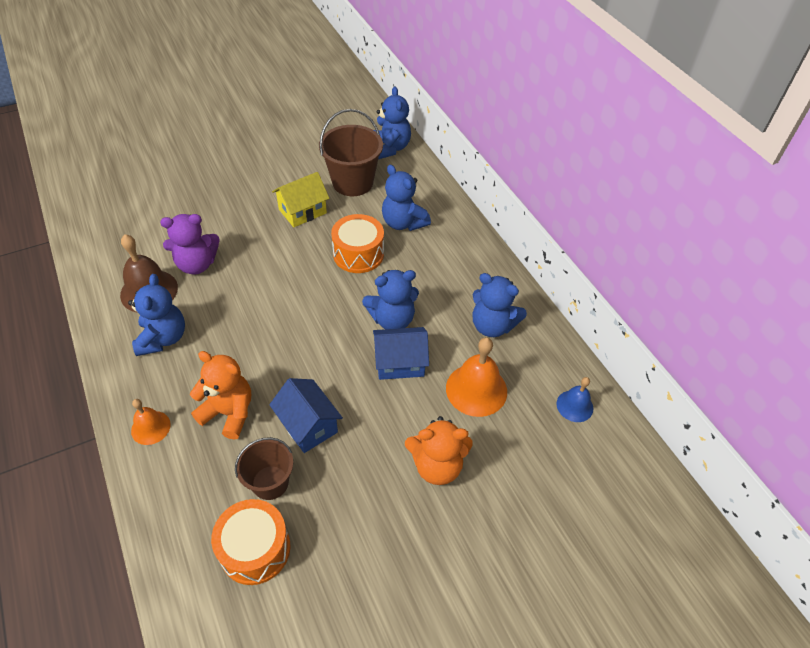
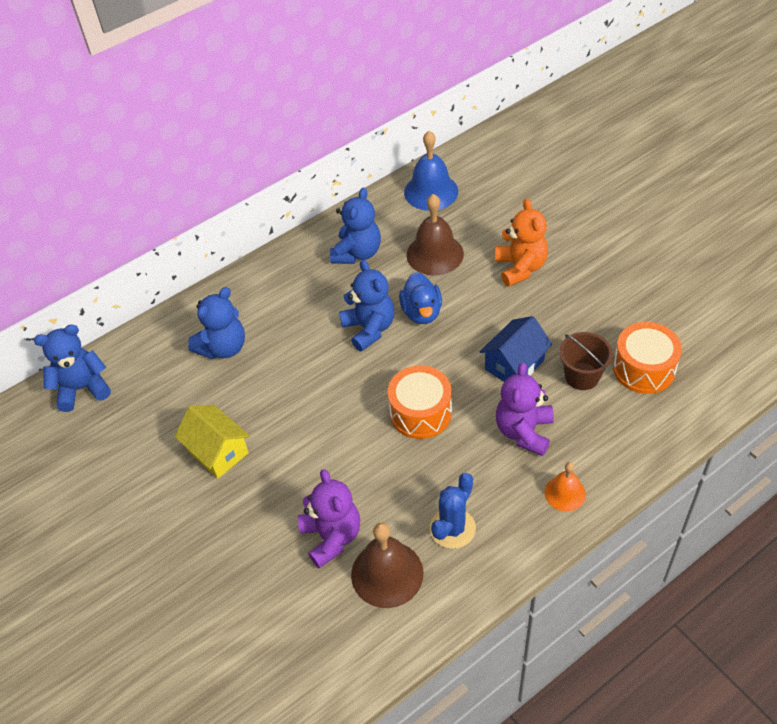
camera: 95 degrees left, 0 degrees up
(163, 338) = (452, 528): blue teddy bear -> blue cactus
(229, 413) = (524, 431): orange teddy bear -> purple teddy bear
(352, 182) = (156, 412): brown bucket -> none
(358, 254) = (282, 378): orange drum -> orange drum (420, 412)
(400, 362) = (421, 312): blue house -> blue duck
(476, 389) = (435, 254): orange bell -> brown bell
(574, 406) = (431, 191): blue bell -> blue bell, size x1.70

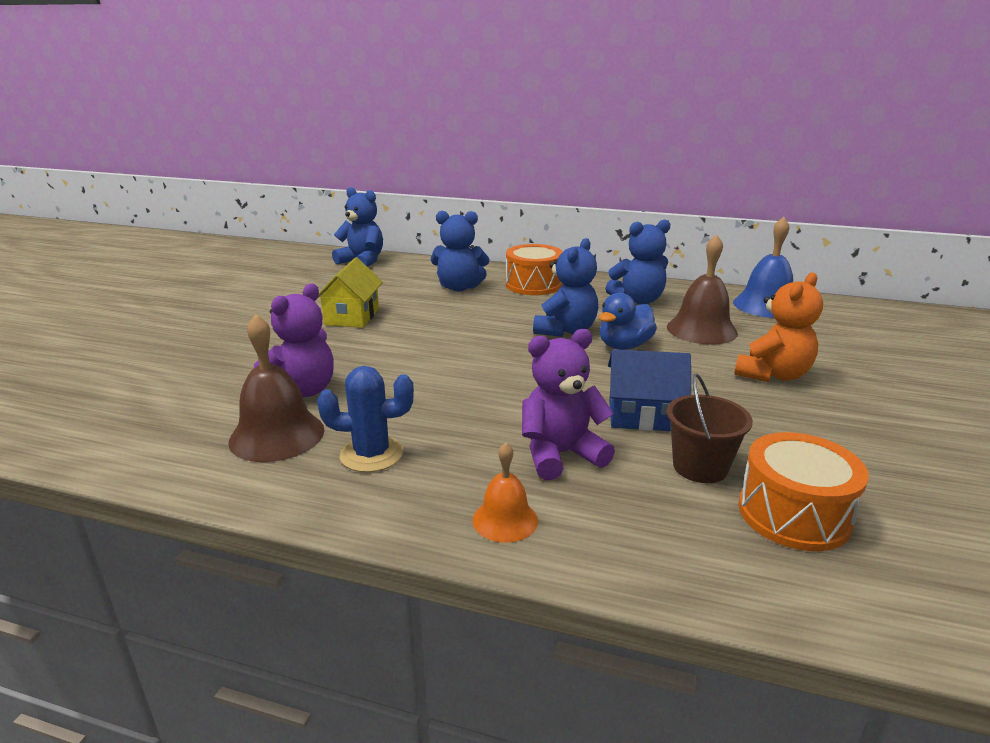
camera: 50 degrees right, 25 degrees down
(420, 412) = (504, 385): orange drum -> orange drum (533, 285)

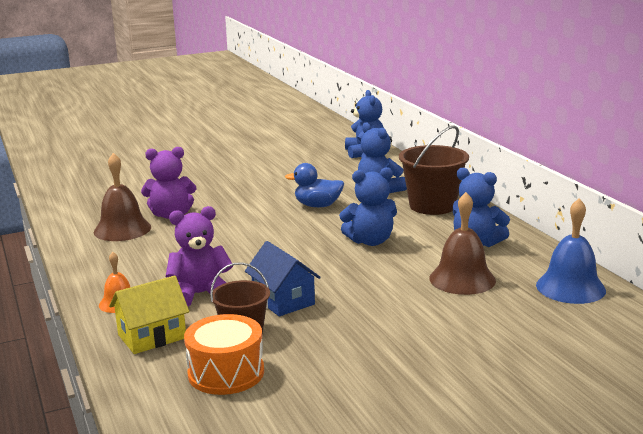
camera: 50 degrees right, 5 degrees down
(352, 317) = (277, 186): yellow house -> yellow house (152, 336)
(371, 454) = (134, 254): blue cactus -> none
(533, 285) = (432, 206): orange drum -> brown bucket
(560, 454) = (200, 294): purple teddy bear -> purple teddy bear turned 45 degrees counterclockwise
(624, 346) = (379, 265): blue duck -> blue duck (317, 206)
(772, 375) = (422, 323): orange teddy bear -> none

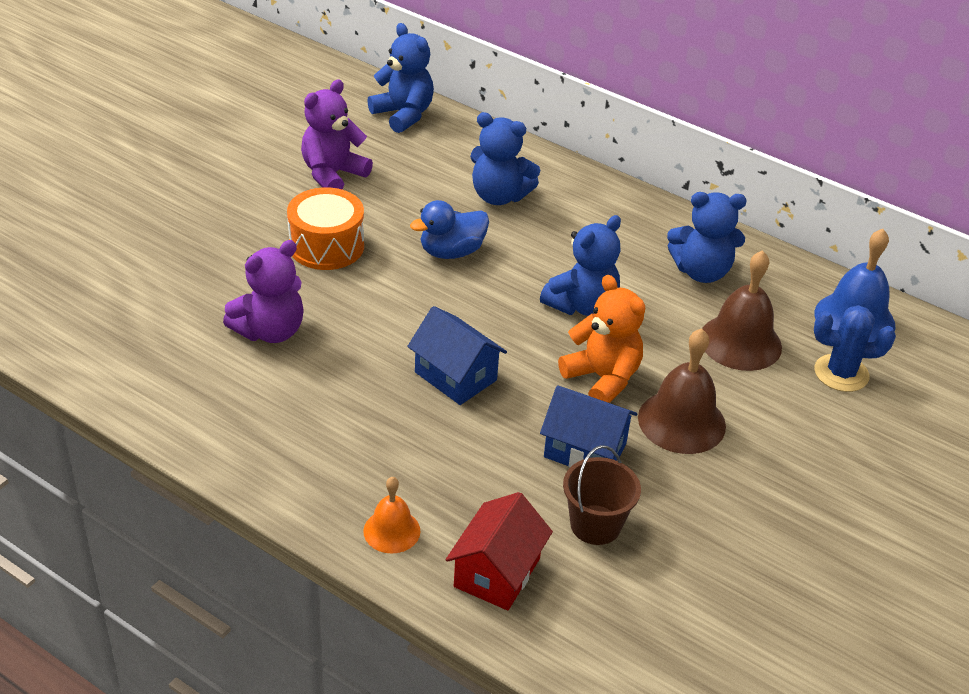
camera: 35 degrees left, 20 degrees up
(122, 229) = (233, 384): brown bell -> brown bell (681, 421)
(152, 336) = (497, 572): yellow house -> red house
(200, 294) = (476, 476): purple teddy bear -> purple teddy bear (333, 174)
(226, 373) = (640, 595): orange drum -> orange drum (326, 246)
(248, 252) = (455, 376): none -> blue house
(340, 273) = (602, 378): none -> orange teddy bear
(432, 206) = (591, 211): brown bucket -> none
(523, 310) = (841, 373): none -> blue cactus

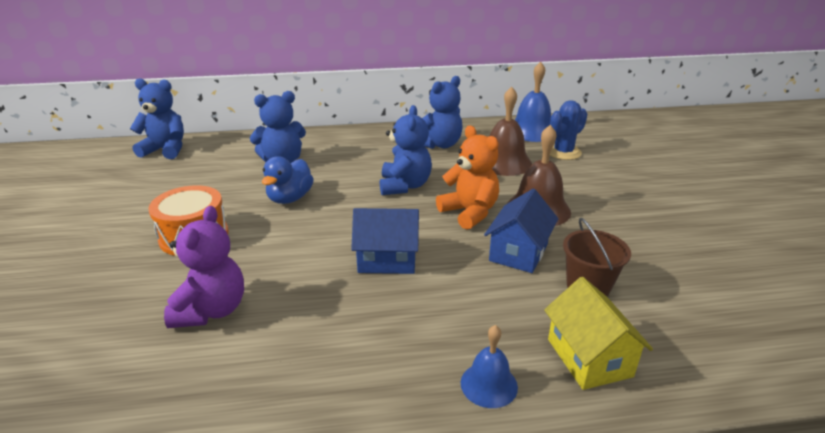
camera: 40 degrees left, 10 degrees down
(333, 174) = (149, 197): purple teddy bear -> none
(391, 531) = (489, 384): orange bell -> blue bell
(497, 572) = (589, 357): red house -> yellow house
(585, 450) = (518, 252): blue house -> blue house turned 45 degrees counterclockwise
(602, 378) = (469, 212): orange teddy bear -> orange teddy bear turned 45 degrees clockwise

